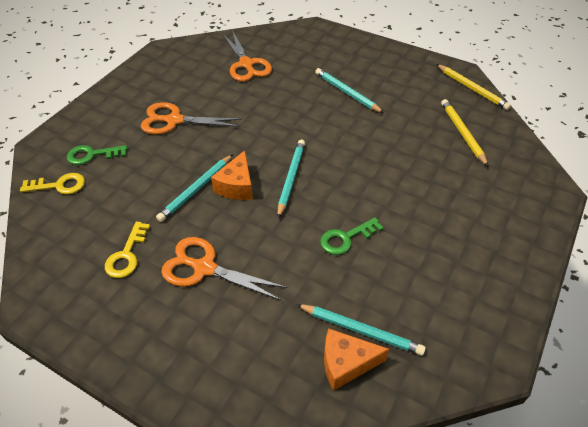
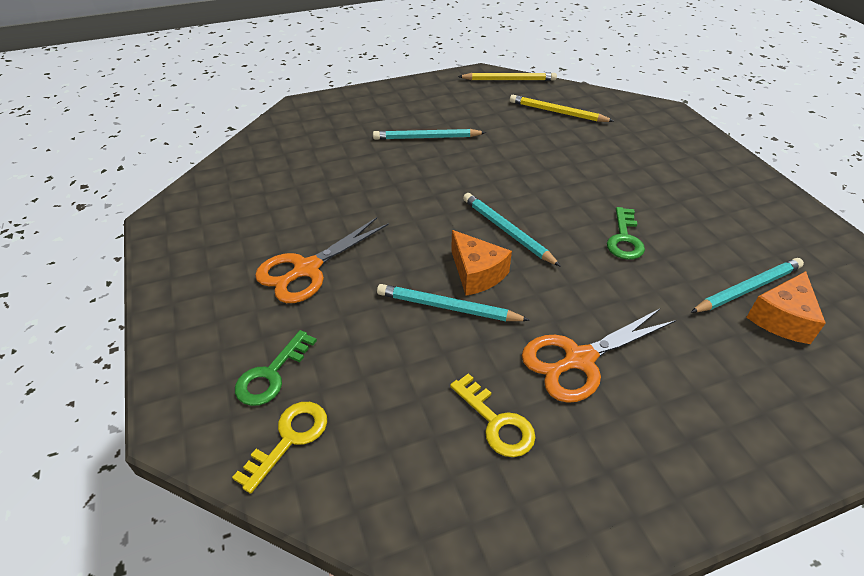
camera: 50 degrees left, 5 degrees down
(196, 189) = (447, 307): turquoise pencil -> turquoise pencil turned 120 degrees clockwise
(246, 64) = (290, 172): orange scissors -> none

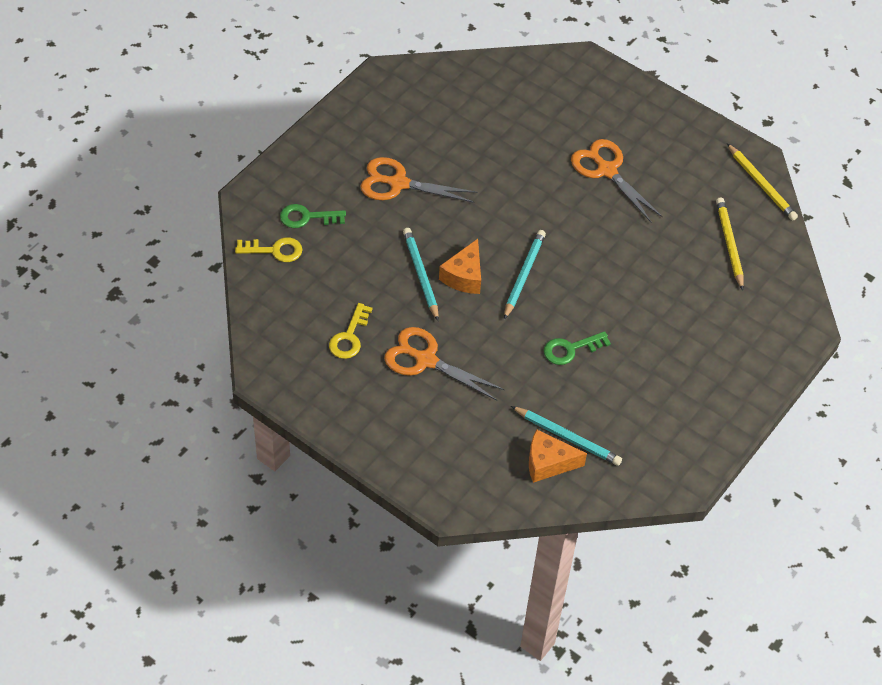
camera: 55 degrees right, 10 degrees up
(426, 138) = (607, 170): turquoise pencil -> orange scissors

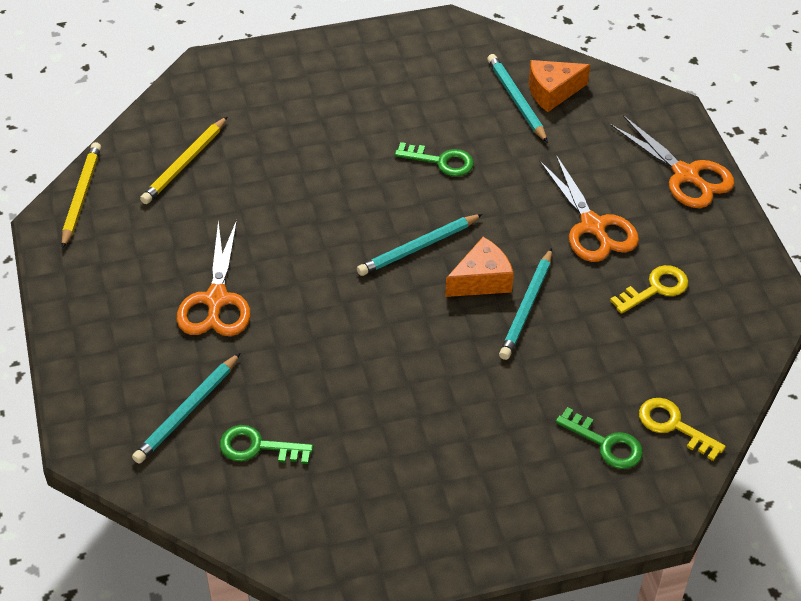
camera: 140 degrees left, 5 degrees down
(398, 183) = (462, 421): orange scissors -> orange scissors (685, 175)
(495, 108) = (258, 447): none -> green key
(548, 463) = (552, 92): orange cheese -> orange cheese turned 120 degrees clockwise
(552, 104) = (187, 411): none -> turquoise pencil

